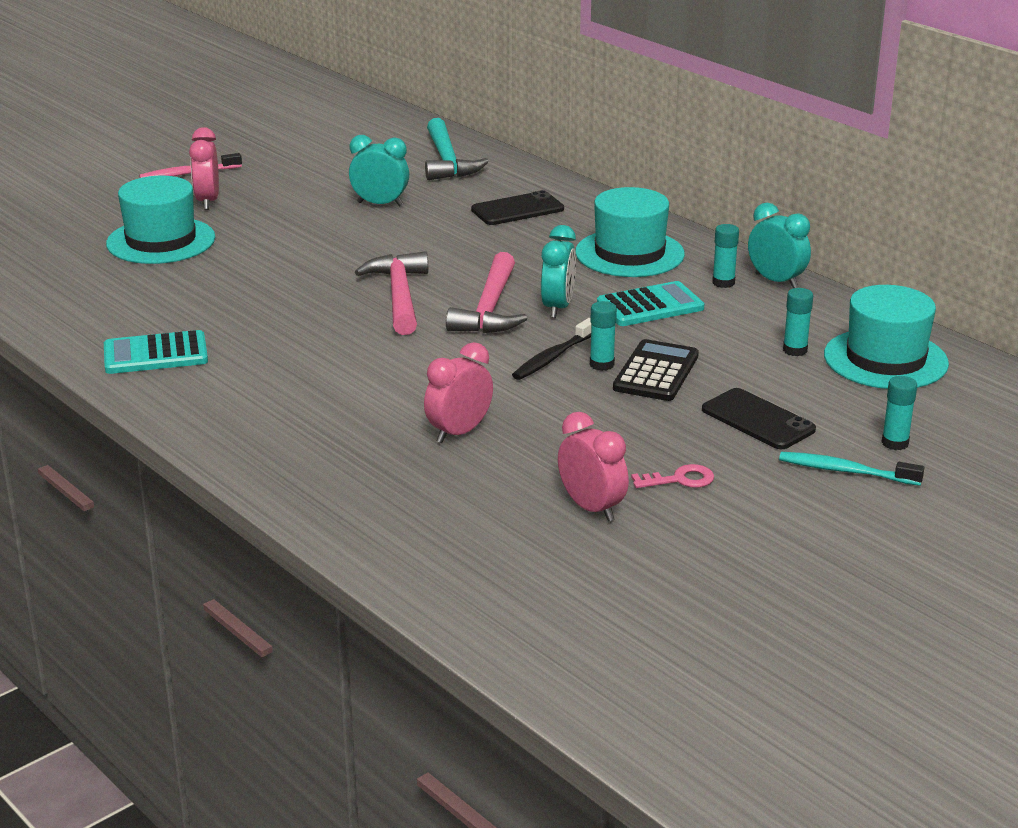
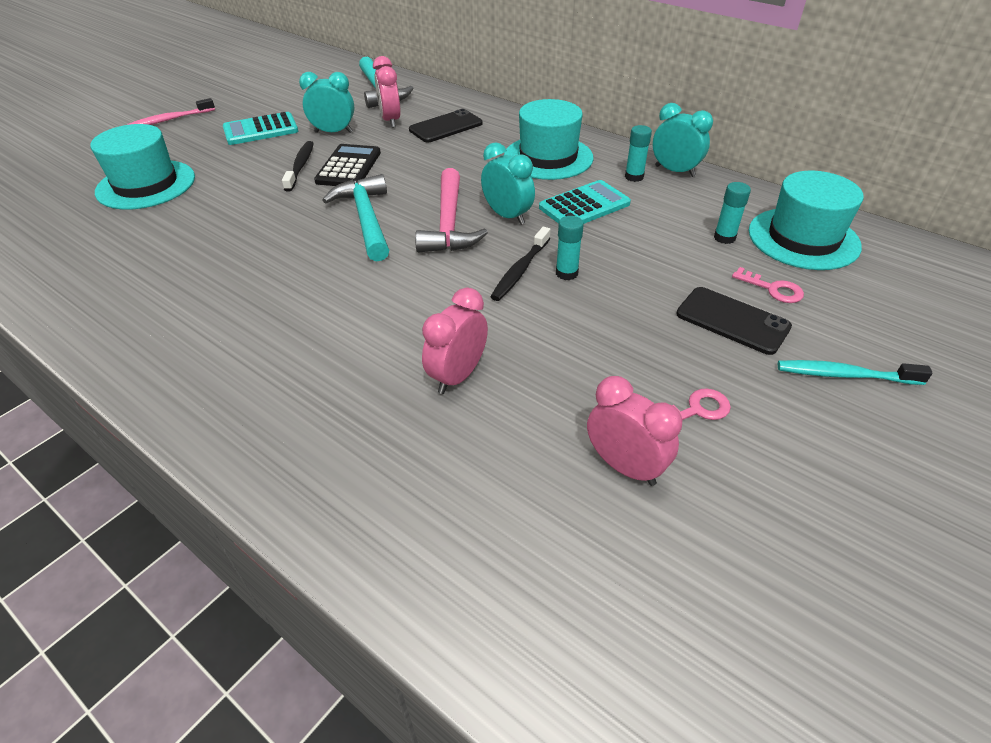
camera: 10 degrees left, 15 degrees up
(155, 354) = (138, 312): turquoise calculator -> turquoise calculator (261, 130)
(207, 201) = (187, 143): pink clock -> pink clock (390, 120)
(335, 237) = (300, 166): none -> black toothbrush
(399, 296) = (366, 219): pink hammer -> turquoise hammer
(558, 307) = (507, 216): turquoise clock -> turquoise clock turned 45 degrees counterclockwise
(656, 372) = (618, 276): black calculator -> black calculator (349, 167)
(819, 399) = (773, 289): none -> pink key
(895, 443) = (867, 332): turquoise glue stick -> none

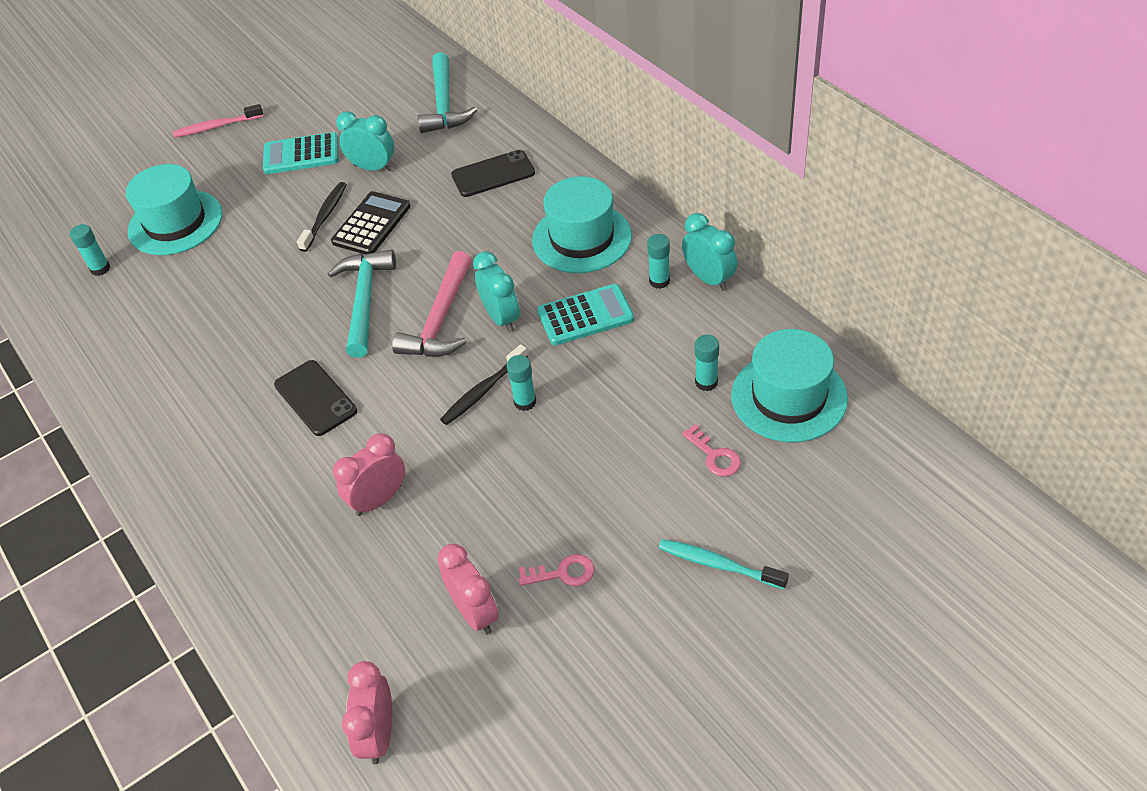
camera: 20 degrees right, 5 degrees up
(69, 226) = (100, 269): none -> turquoise glue stick
(390, 120) = (438, 156): pink clock -> pink clock (379, 734)
(732, 321) = (651, 486): black phone -> black phone (315, 398)

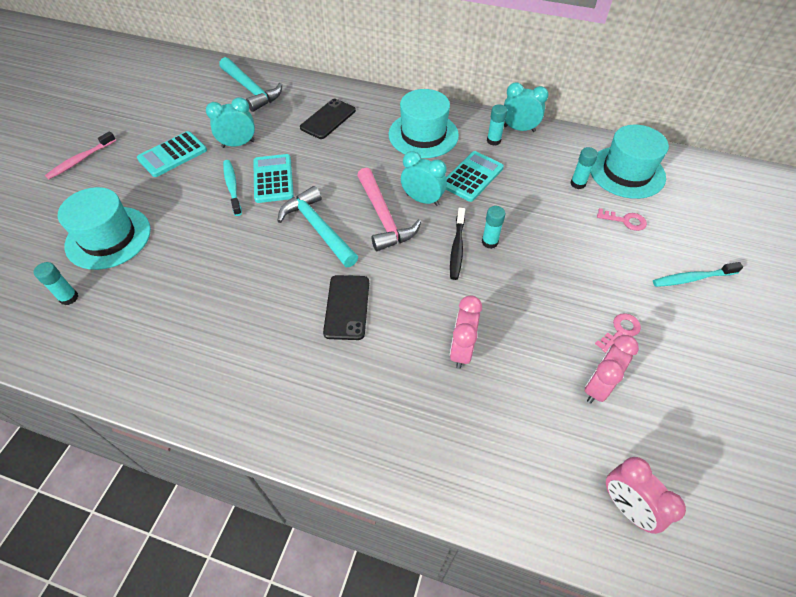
camera: 40 degrees left, 5 degrees up
(315, 398) = (347, 307): black phone -> black phone turned 75 degrees clockwise
(325, 216) = (232, 187): black toothbrush -> turquoise toothbrush
(371, 224) = (273, 179): black calculator -> turquoise calculator
(475, 613) = (598, 386): pink clock -> pink clock turned 75 degrees counterclockwise

